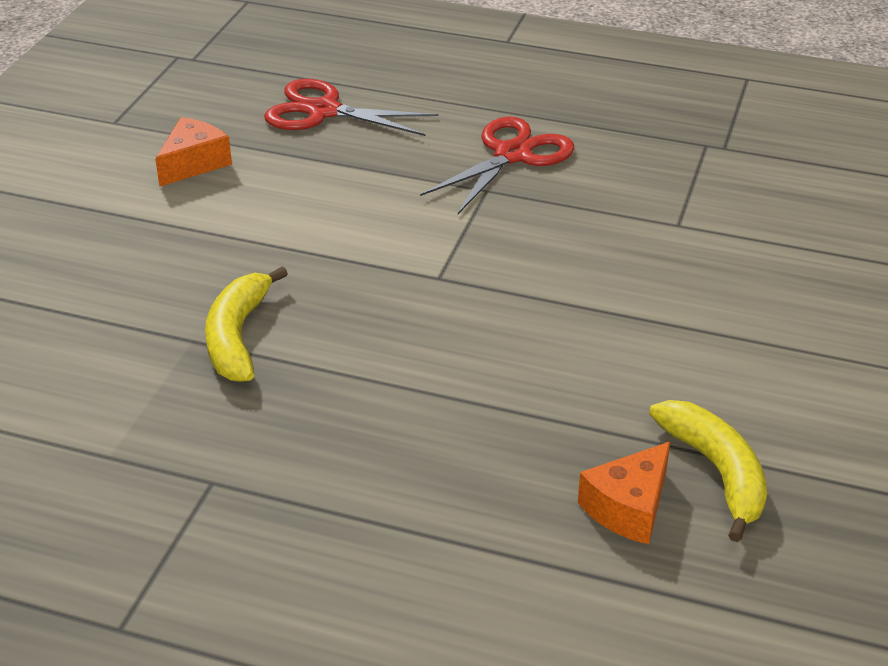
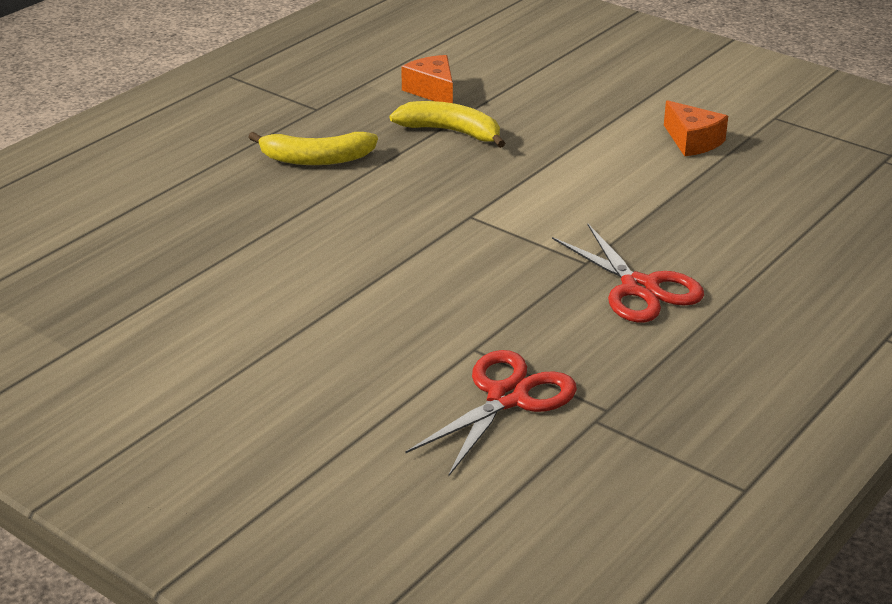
camera: 110 degrees right, 5 degrees down
(323, 111) = (760, 208): red scissors -> red scissors (507, 398)
(628, 507) = (170, 234): orange cheese -> orange cheese (432, 91)
(716, 472) = (170, 275): yellow banana -> yellow banana (316, 159)

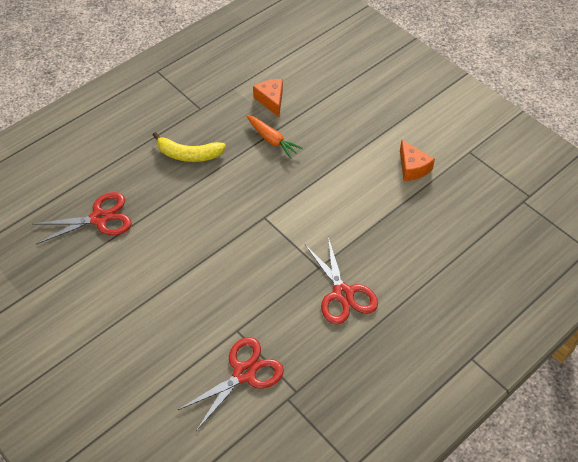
camera: 10 degrees right, 20 degrees up
(184, 243) = (99, 218): none -> red scissors
(451, 132) = (272, 140): yellow banana -> orange carrot

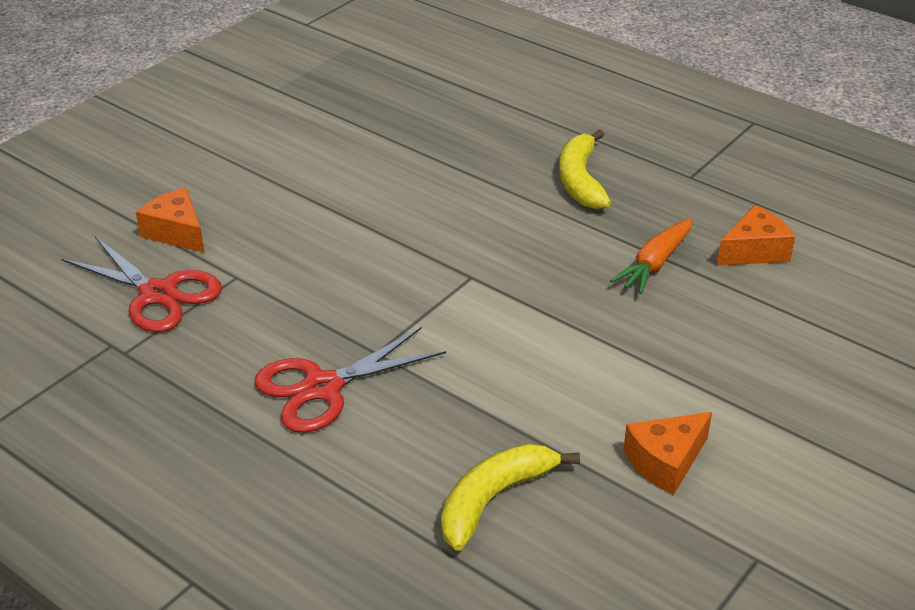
camera: 80 degrees right, 15 degrees down
(99, 218) = (423, 122): red scissors -> none
(182, 362) = (176, 232): none -> orange cheese
(429, 233) = (493, 499): none -> yellow banana

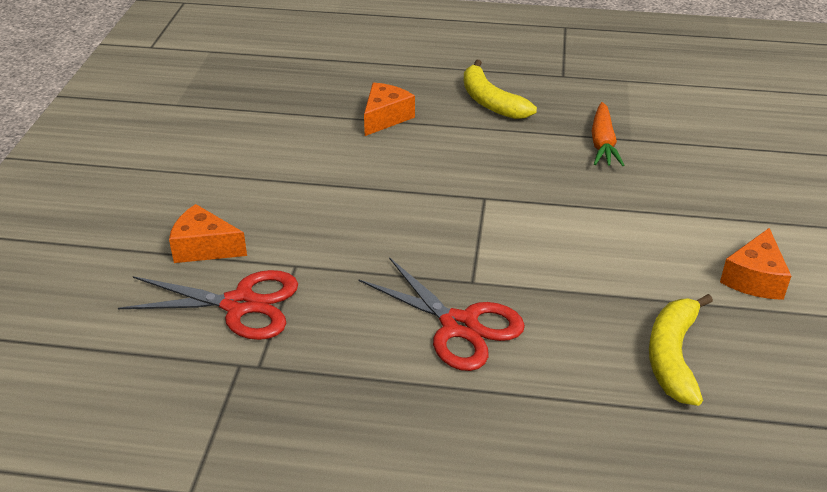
camera: 30 degrees left, 0 degrees up
(322, 387) = (459, 326): red scissors -> red scissors turned 75 degrees counterclockwise
(754, 251) = (656, 112): orange cheese -> orange cheese (385, 118)

